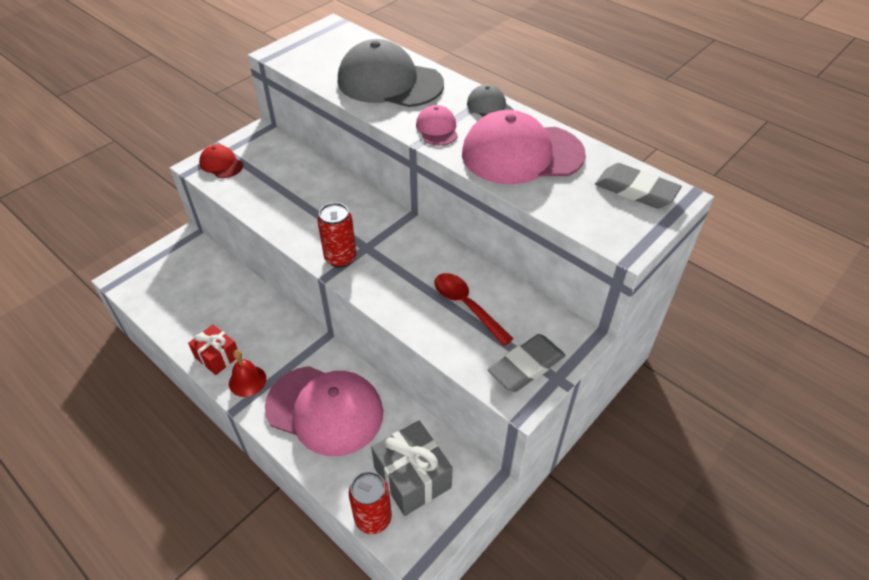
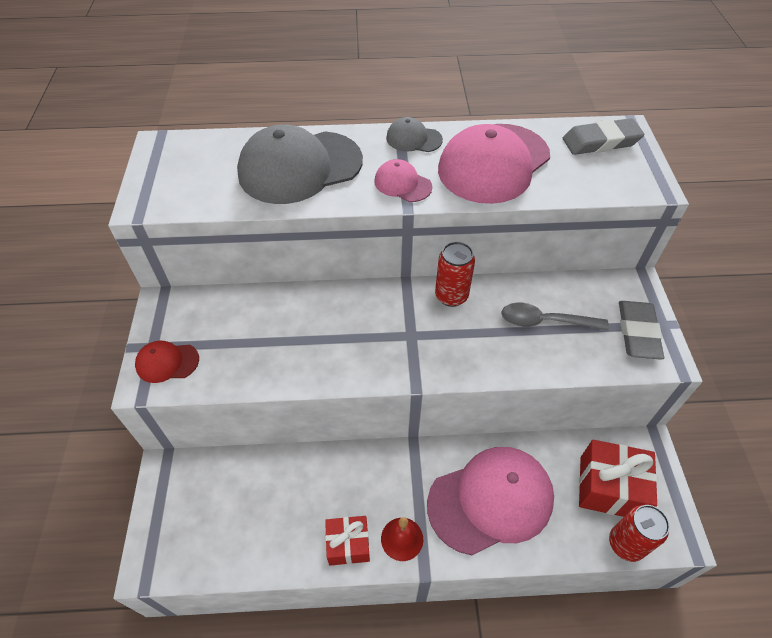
camera: 45 degrees left, 5 degrees up
(340, 258) = (404, 361): red can -> red can (451, 296)
(412, 477) = (609, 488): grey gift -> red gift
(467, 306) = (545, 321): red spoon -> grey spoon

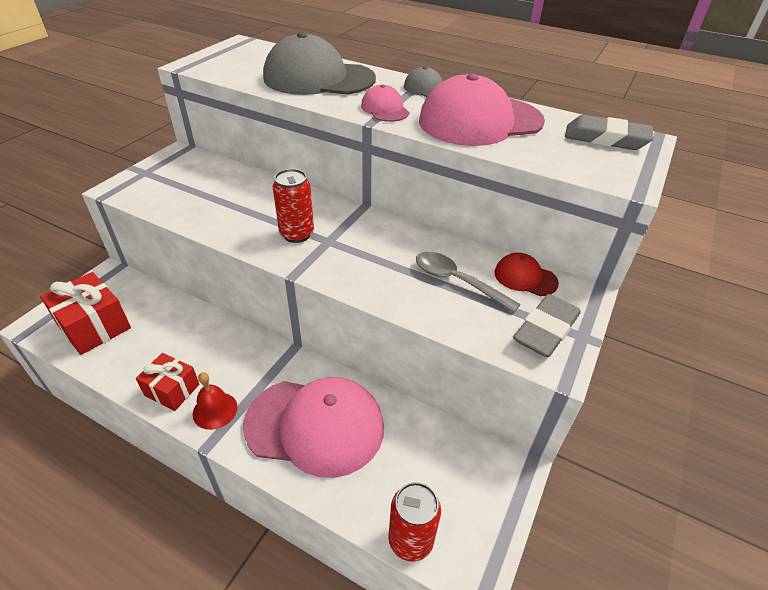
camera: 30 degrees right, 10 degrees down
(167, 362) = (142, 184): red cap -> red cap (525, 277)
(451, 296) = (390, 230): red can -> red can (297, 234)
(609, 488) = (438, 481): red gift -> red gift (94, 326)

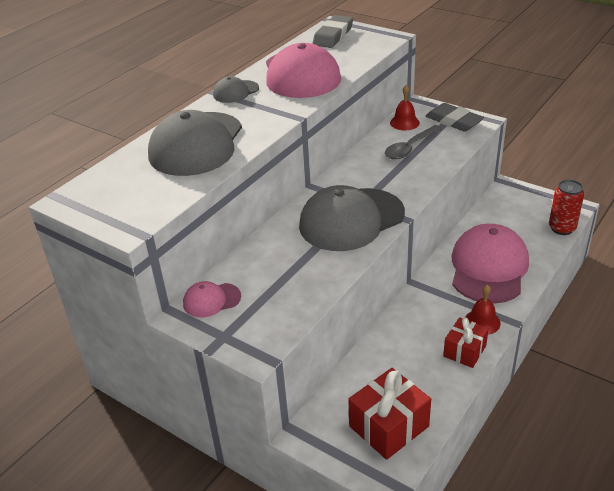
camera: 80 degrees left, 5 degrees down
(297, 234) = (351, 220): red can -> grey cap
(385, 109) = (273, 111): pink cap -> pink cap (211, 300)
(525, 277) = (404, 122): red cap -> red bell

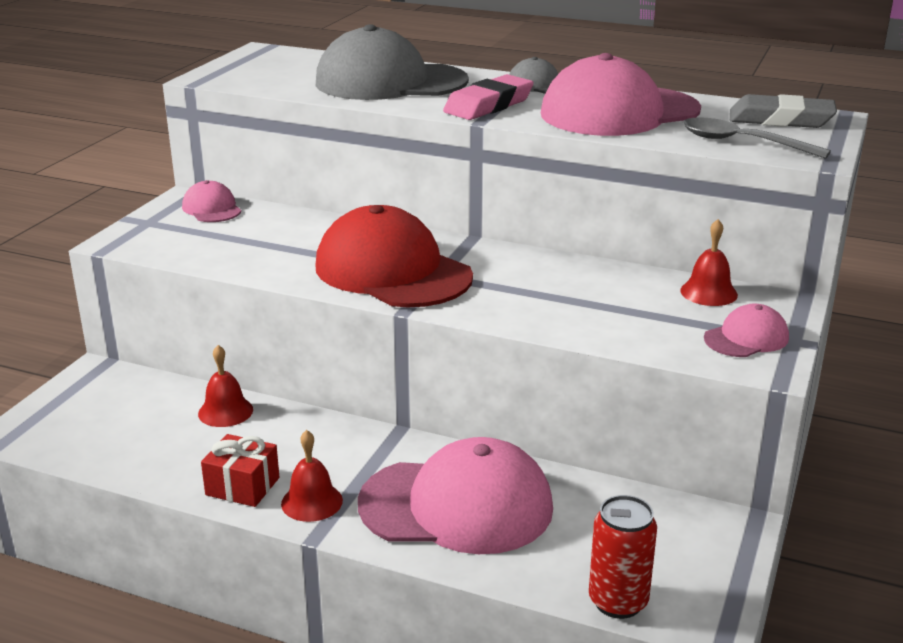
camera: 75 degrees right, 10 degrees down
(267, 112) = (488, 105): none -> pink eraser
(351, 220) = (392, 271): grey cap -> red cap
(378, 359) = (225, 411): none -> red bell
(389, 426) = (99, 429): red gift -> none
(410, 148) = (622, 302): grey spoon -> grey spoon (742, 143)
(454, 121) = (746, 338): grey eraser -> pink cap

